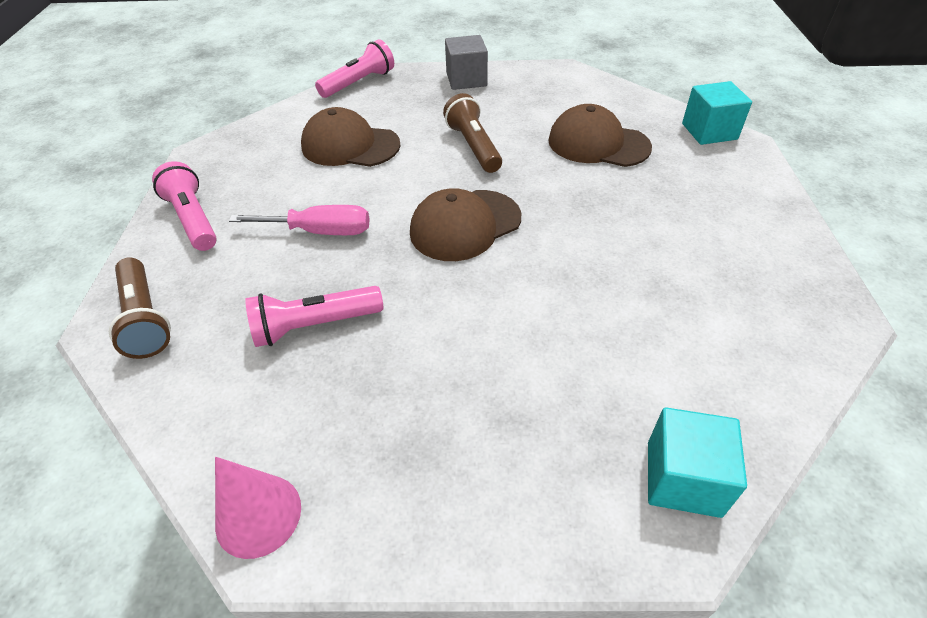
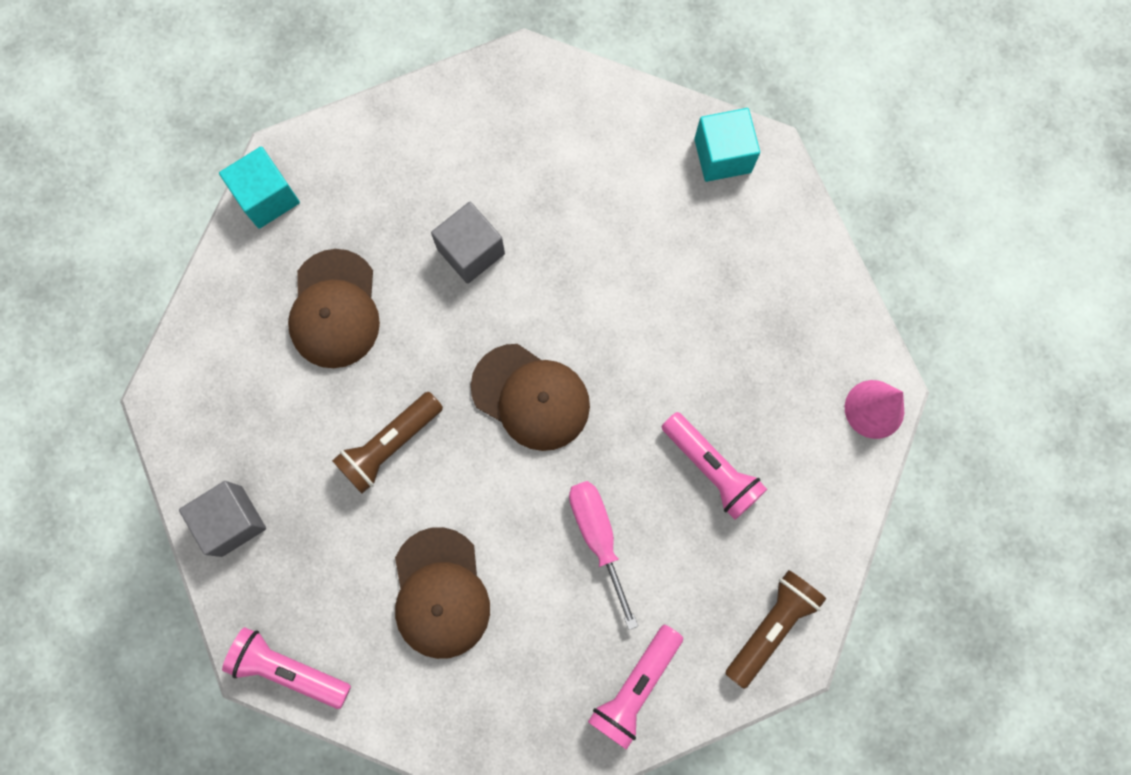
camera: 115 degrees left, 30 degrees up
(622, 224) = (471, 251): none -> grey cube

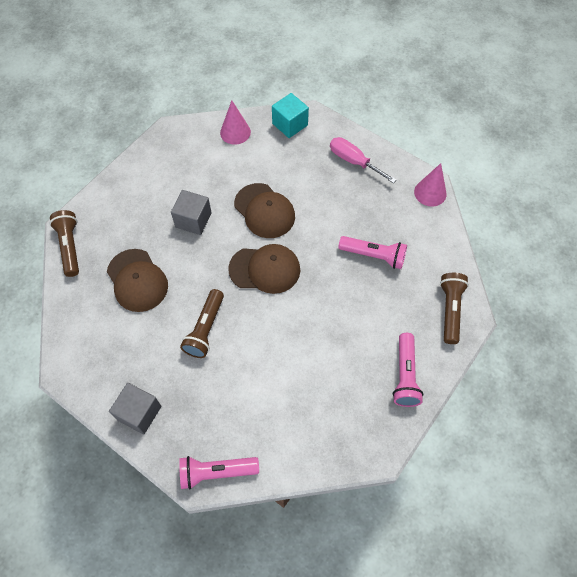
camera: 30 degrees left, 15 degrees down
(267, 197) = (70, 247): turquoise cube -> brown flashlight
(440, 593) = (276, 386): brown cap -> brown cap (264, 211)
(598, 537) = (340, 315): pink screwdriver -> pink screwdriver (354, 161)
(625, 123) = (235, 132): none -> pink cone

